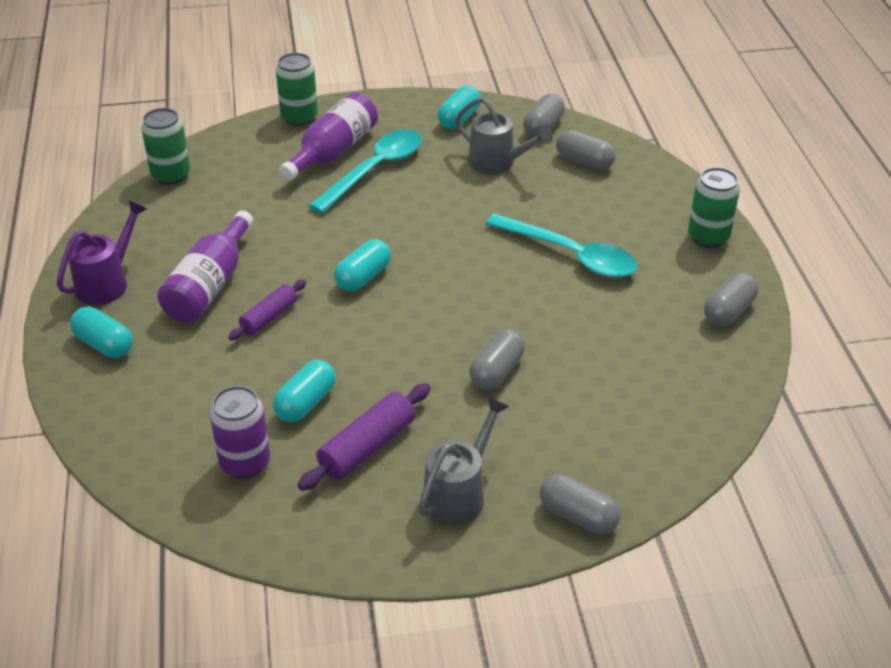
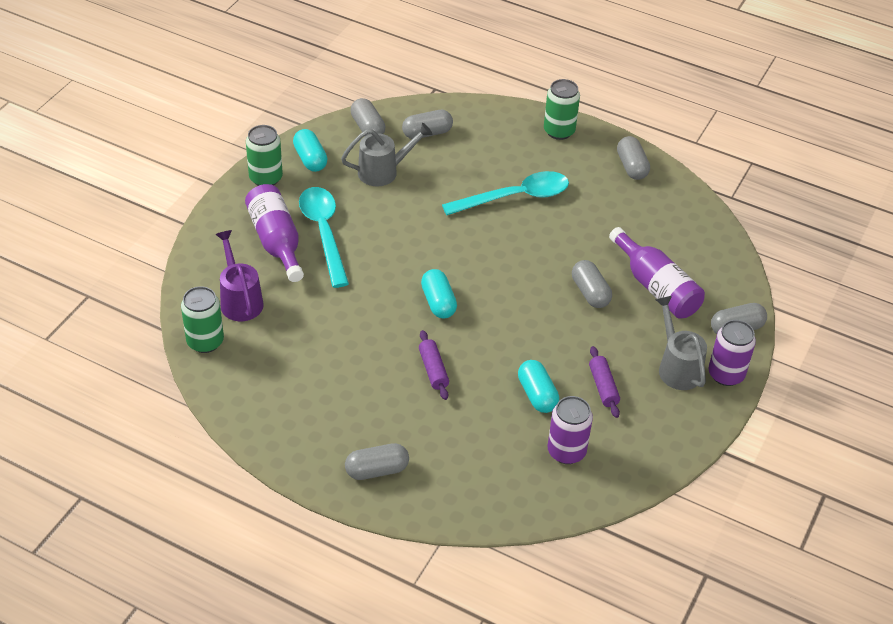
camera: 55 degrees left, 5 degrees up
(104, 344) = (377, 470): turquoise capsule -> grey capsule
(107, 282) = (305, 437): purple watering can -> purple watering can (240, 300)
(209, 285) = (366, 383): purple bottle -> purple bottle (656, 287)
(299, 117) = (210, 236): green can -> green can (266, 178)
(367, 447) = (603, 387): purple rolling pin -> purple rolling pin, size x0.66
(492, 541) = (726, 374): none -> purple can

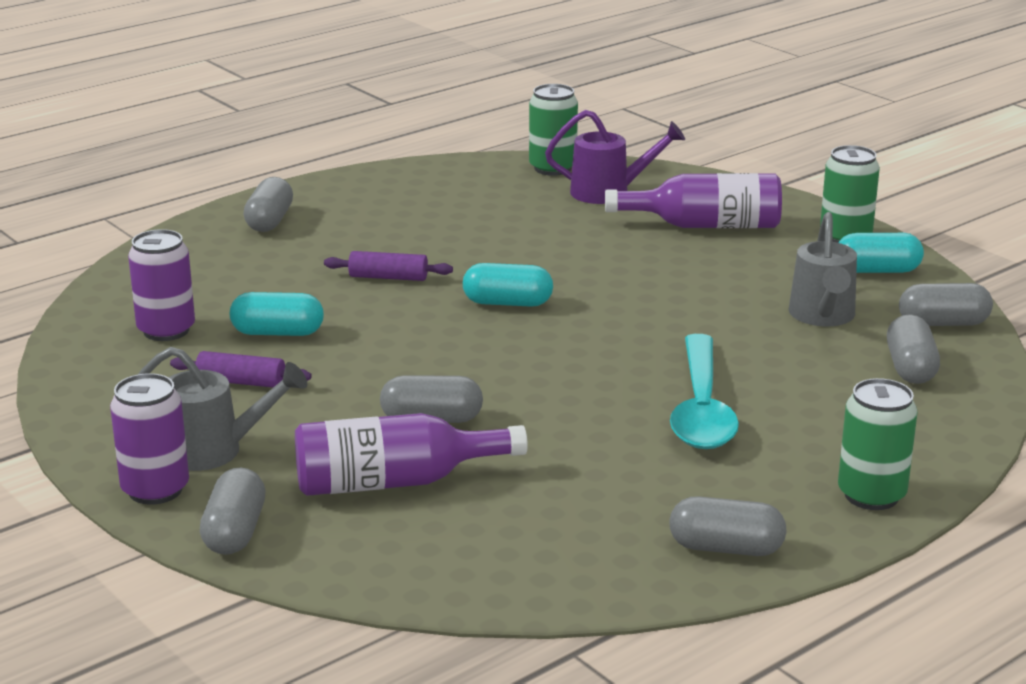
camera: 115 degrees right, 20 degrees down
(324, 233) = (704, 255): turquoise spoon -> none

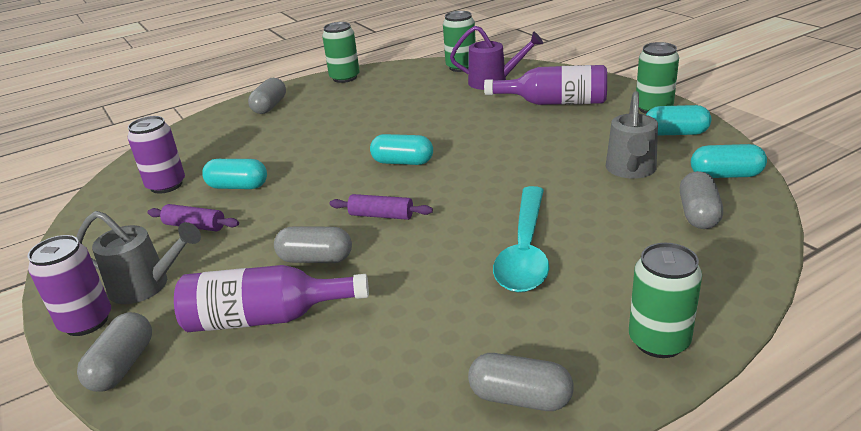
camera: 10 degrees right, 5 degrees up
(372, 179) = (345, 78): none -> green can
(388, 277) = (329, 144): purple rolling pin -> purple rolling pin (381, 215)
(943, 323) = (725, 175): grey capsule -> turquoise capsule

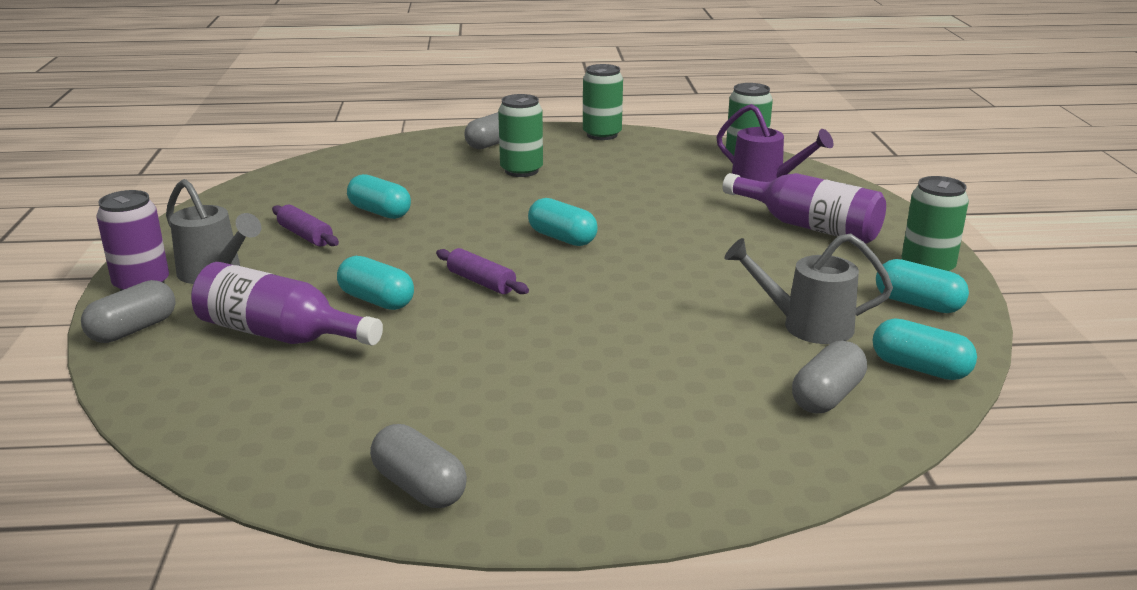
camera: 25 degrees right, 5 degrees down
(166, 185) = (319, 191): purple can -> none
(315, 259) = (376, 300): grey capsule -> turquoise capsule
(524, 250) = (584, 363): turquoise spoon -> none
(631, 170) = (806, 325): grey watering can -> grey watering can turned 60 degrees clockwise
(659, 341) = (616, 496): green can -> green can (521, 171)

